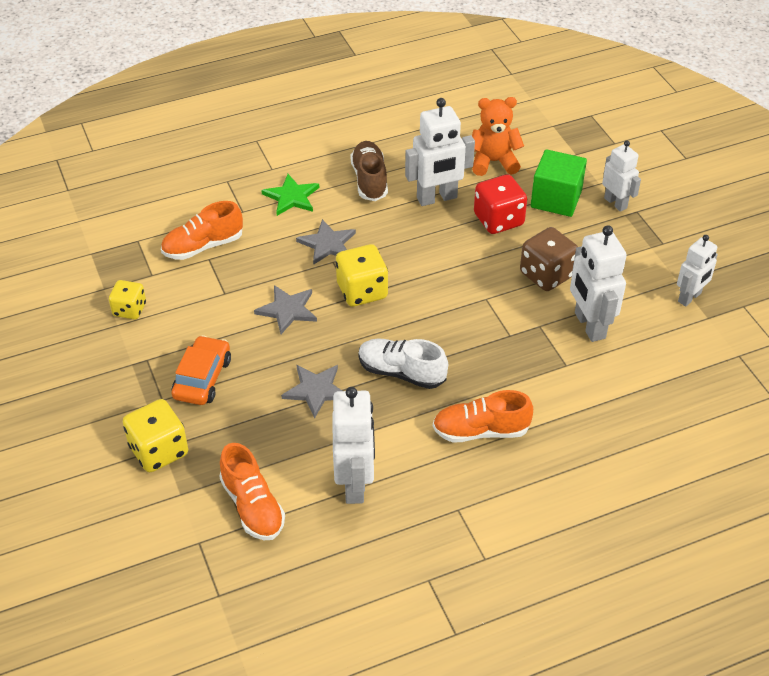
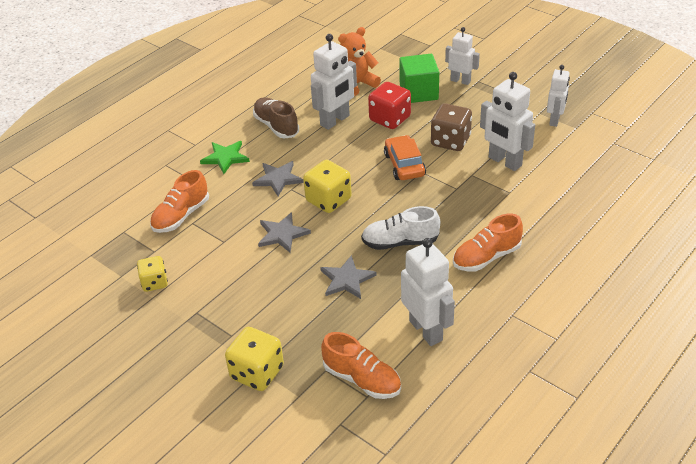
camera: 25 degrees left, 5 degrees down
(202, 378) = (252, 307): orange car -> orange car (404, 165)

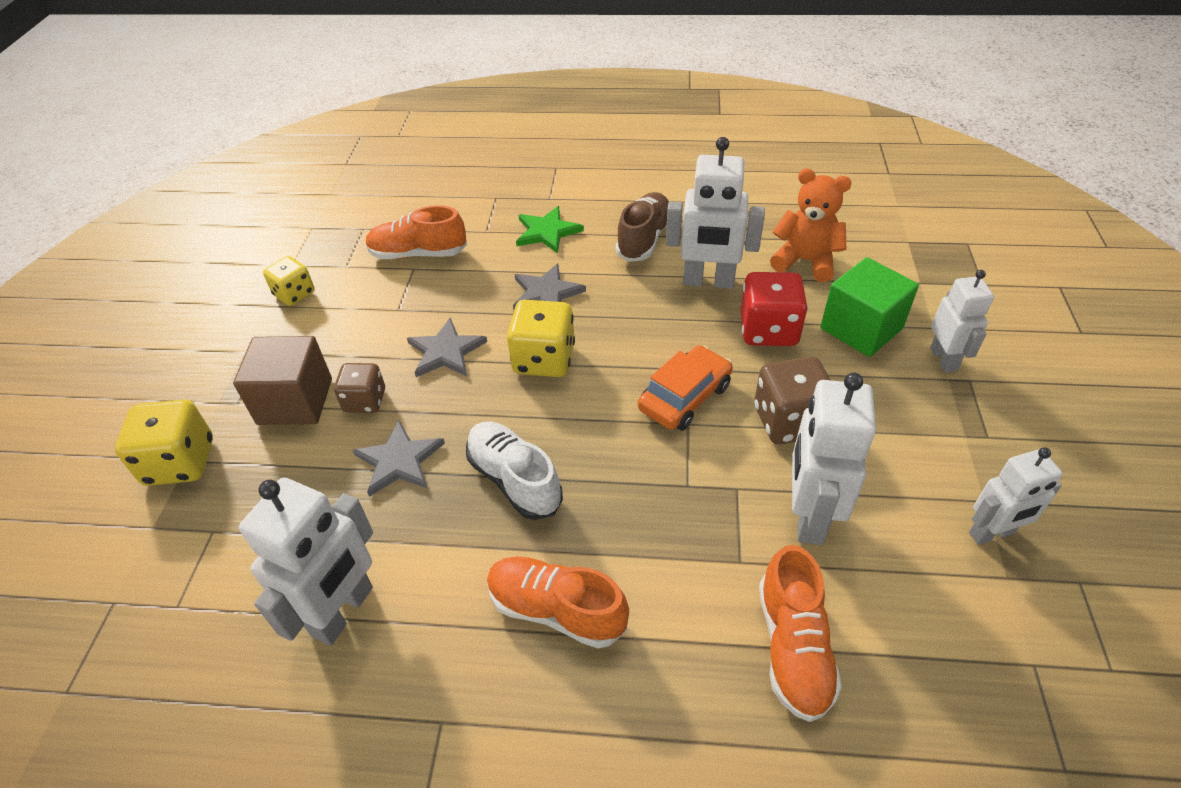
camera: 55 degrees right, 5 degrees up
(257, 309) = (295, 401): none -> brown cube
(287, 279) = (365, 401): none -> brown dice
(362, 379) = (208, 583): orange shoe -> orange shoe (793, 647)

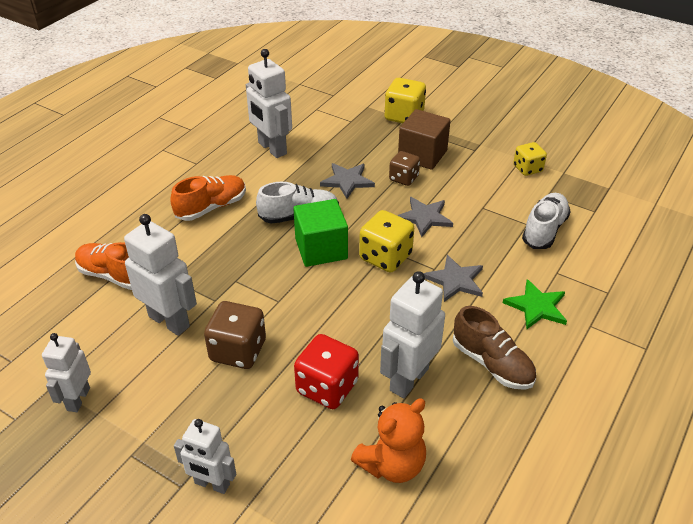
camera: 115 degrees right, 5 degrees down
(418, 254) = (544, 230): orange shoe -> white shoe
(685, 397) = (300, 309): orange car -> none
(861, 328) = (284, 450): green cube -> green cube (321, 249)

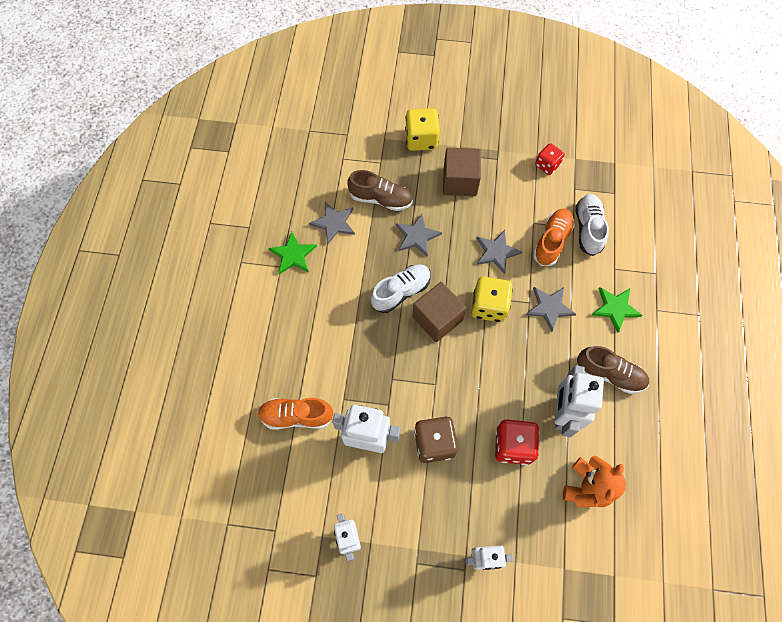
camera: 25 degrees left, 25 degrees up
(211, 207) = (326, 311): orange shoe -> orange shoe (551, 241)
(214, 159) = (293, 255): none -> green star
(272, 148) = (334, 223): white robot -> grey star
(321, 249) = (437, 319): green cube -> brown cube
(331, 145) = (381, 199): none -> brown shoe
(403, 178) = (459, 215): brown dice -> none
(527, 169) = (547, 165): yellow dice -> red dice

